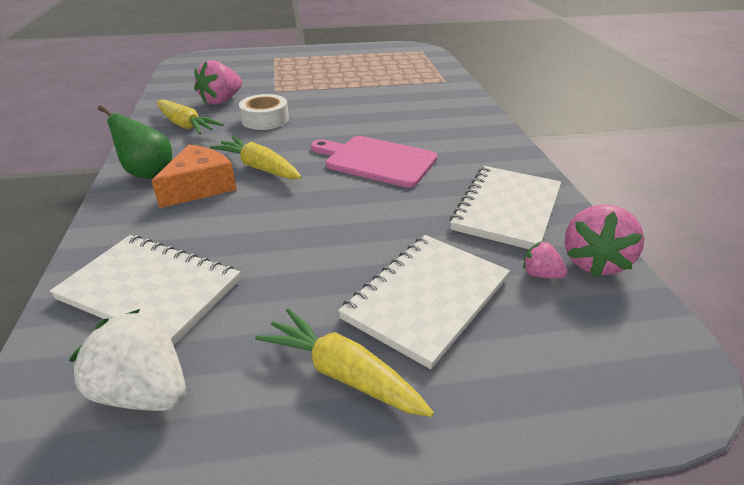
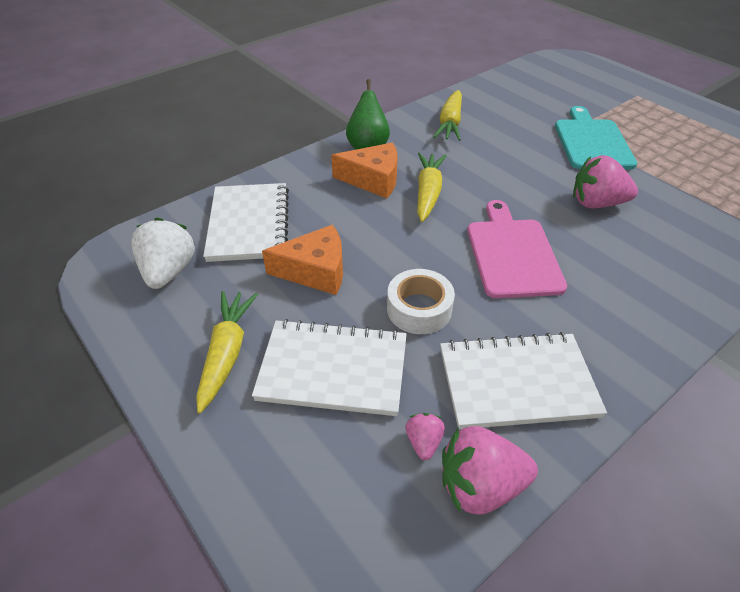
camera: 60 degrees right, 10 degrees up
(221, 101) = (511, 116): pink strawberry -> pink strawberry (596, 203)
(265, 120) = (507, 155): white tape -> white tape (419, 309)
(284, 265) = (315, 271): none -> orange cheese
(298, 88) = (592, 142): none -> turquoise cutting board

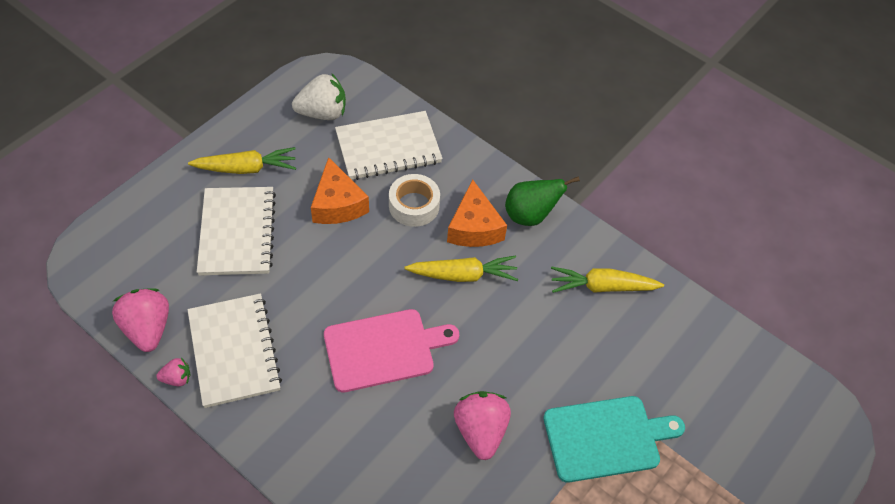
camera: 75 degrees right, 10 degrees up
(419, 309) = (304, 281): white tape -> white tape (414, 205)
(423, 442) = (179, 294): pink strawberry -> pink strawberry (177, 378)

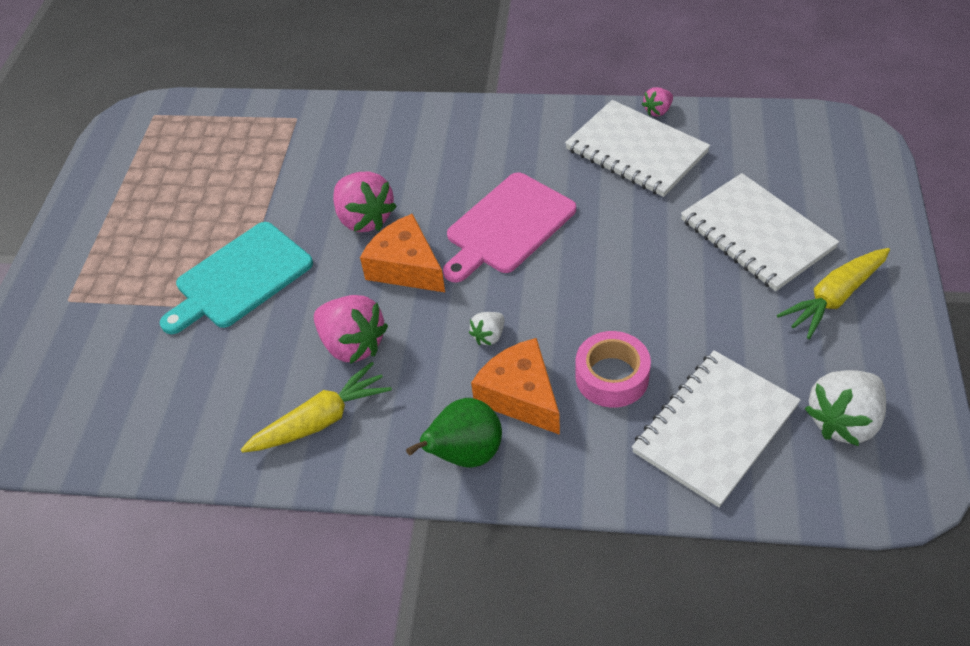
camera: 155 degrees right, 5 degrees down
(147, 328) = (726, 124): pink strawberry -> pink strawberry (352, 344)
(337, 204) = (695, 324): orange cheese -> orange cheese (406, 267)
(414, 205) = (612, 376): white tape -> pink tape
(463, 275) = (489, 336): yellow carrot -> white strawberry

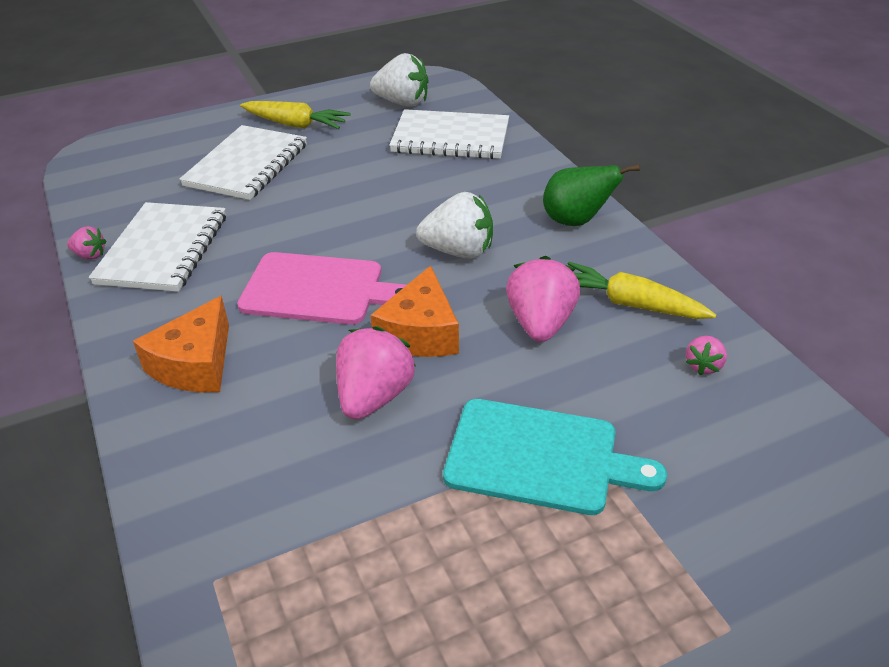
camera: 125 degrees left, 10 degrees down
(219, 422) = (703, 365): none -> pink strawberry
(489, 336) = (458, 251): white strawberry -> white strawberry, size x1.97
(520, 396) = (501, 216): orange cheese -> orange cheese (195, 364)
(612, 376) = (445, 185): pink tape -> none

